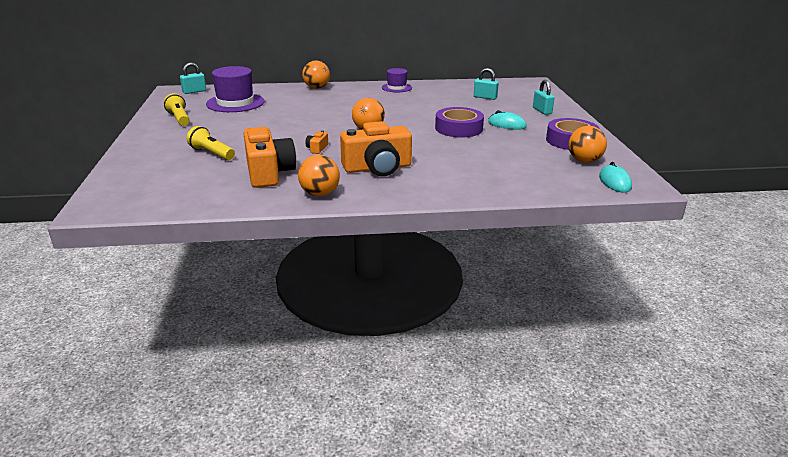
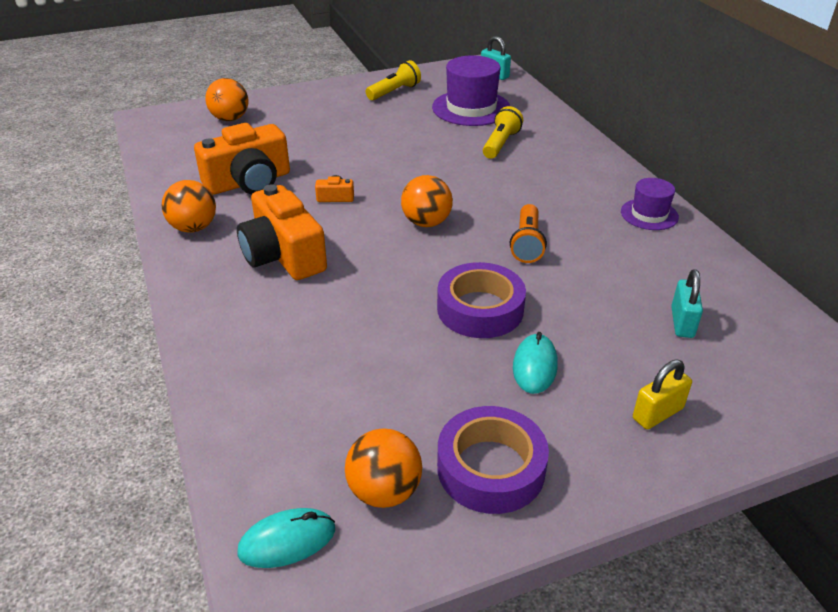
camera: 75 degrees right, 10 degrees up
(212, 153) = (295, 136): yellow flashlight -> yellow flashlight (500, 144)
(316, 88) = (582, 147): orange ball -> orange ball (230, 119)
(406, 112) = (527, 243): none -> orange flashlight
(542, 111) = (657, 413): turquoise padlock -> yellow padlock

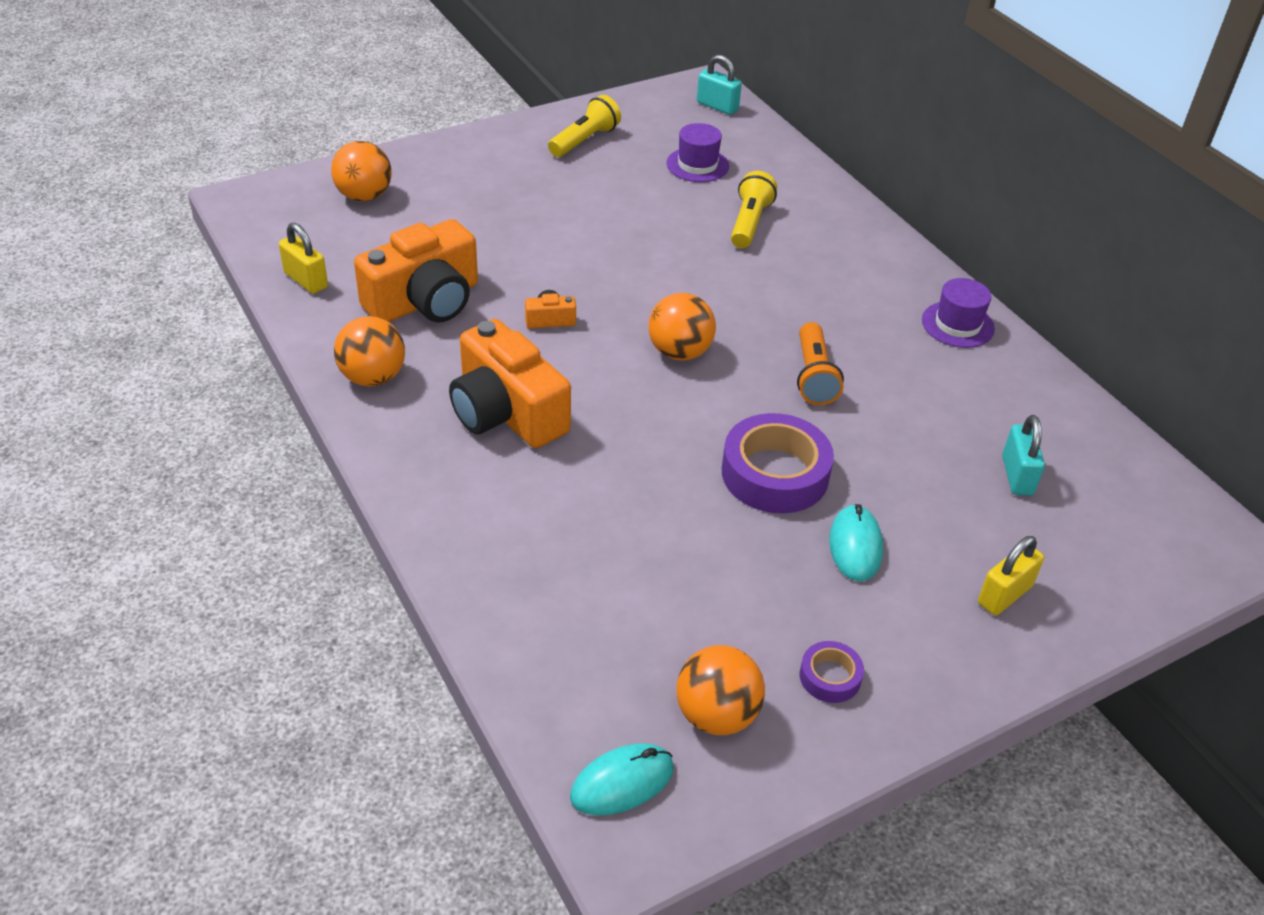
camera: 10 degrees left, 5 degrees up
(170, 166) = (306, 280): none -> yellow padlock
(471, 108) = (697, 165): purple hat -> purple hat, size x0.58
(491, 468) = (830, 677): purple tape -> purple tape, size x0.50

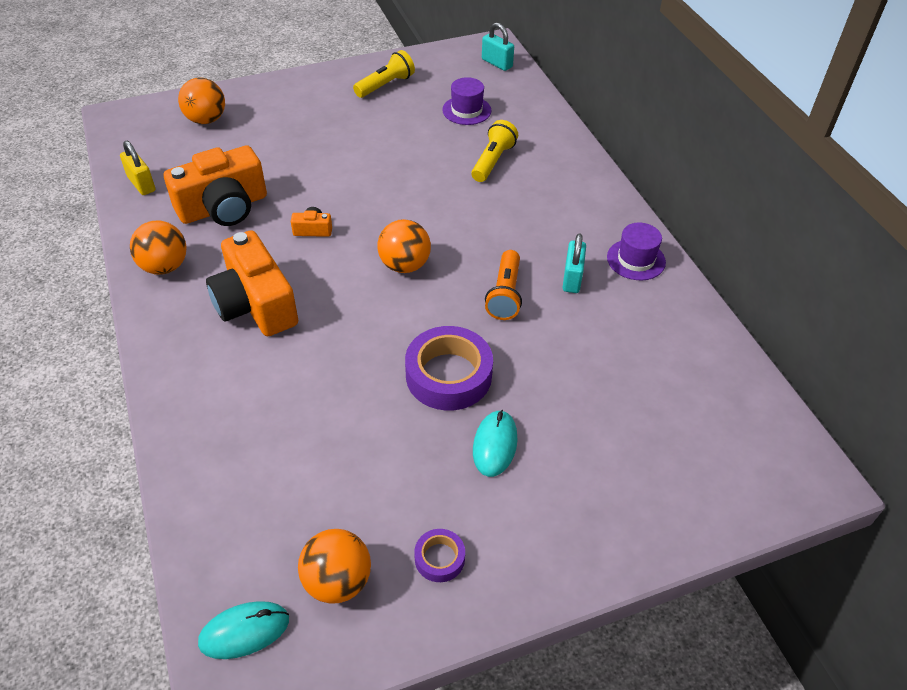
camera: 10 degrees right, 5 degrees up
(1004, 595) = (606, 501): yellow padlock -> none
(1017, 475) = (647, 396): turquoise padlock -> turquoise padlock (572, 278)

